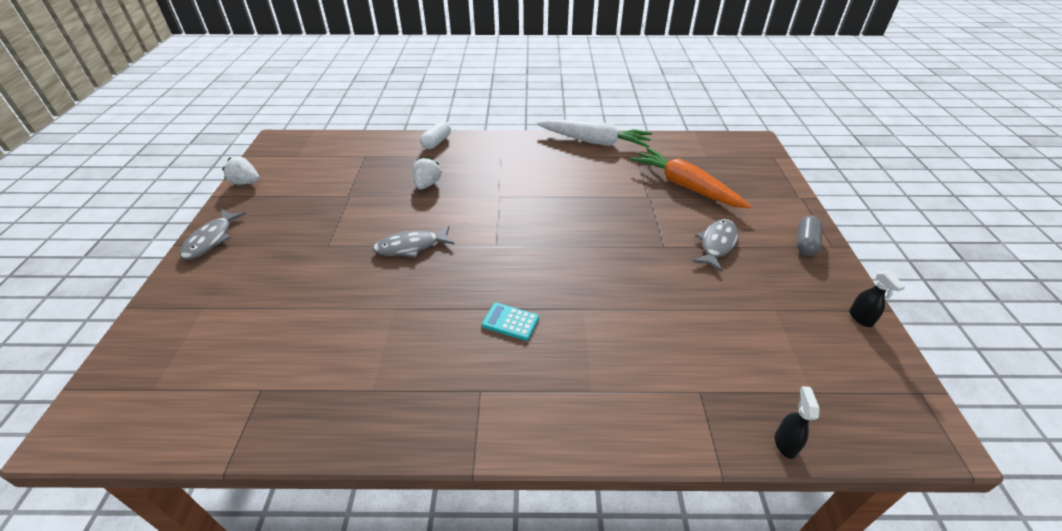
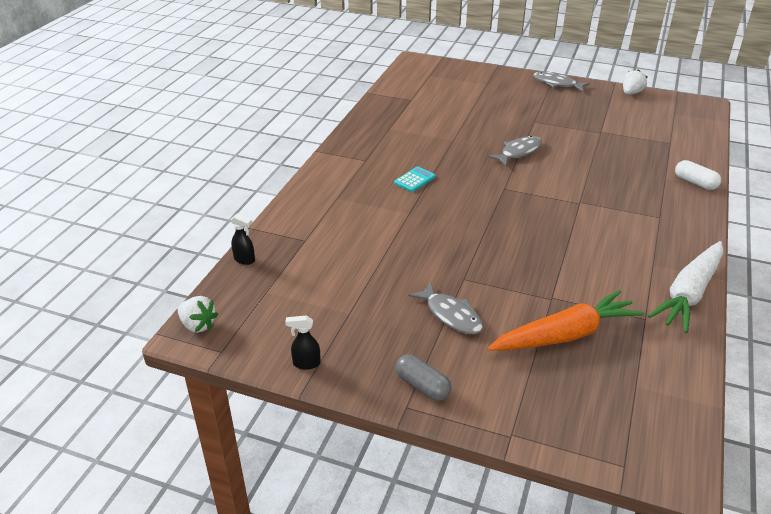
camera: 110 degrees right, 5 degrees down
(411, 246) = (518, 152): grey fish -> grey fish turned 45 degrees clockwise
(427, 184) = (610, 168): white strawberry -> white strawberry (198, 325)

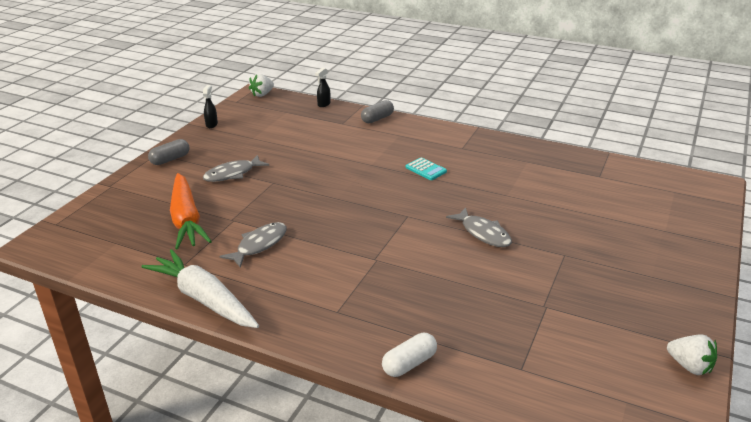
camera: 95 degrees right, 5 degrees down
(293, 214) = (377, 119): none -> grey capsule
(557, 84) = (693, 291): grey fish -> grey fish (259, 245)

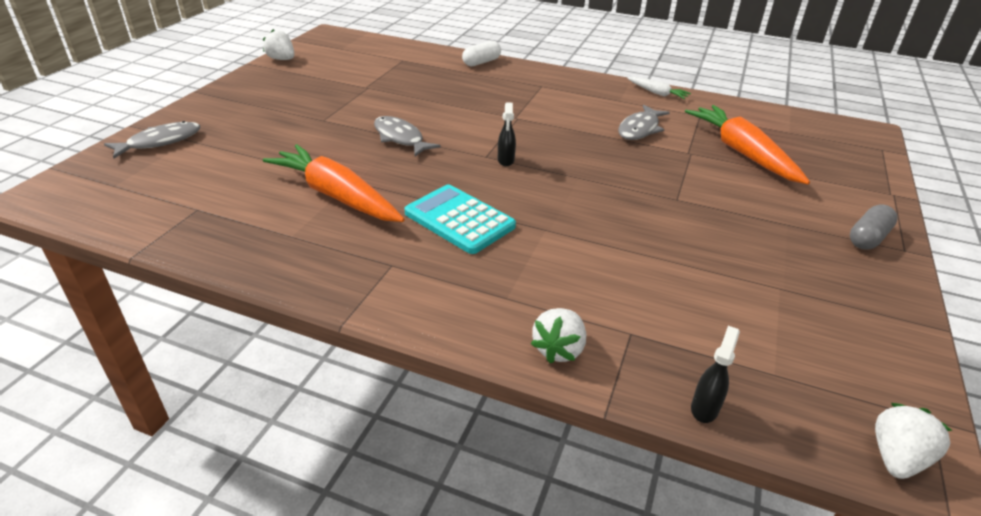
camera: 175 degrees right, 5 degrees up
(204, 299) = (657, 93): white carrot -> white carrot, size x0.48
(211, 124) = (895, 326): black spray bottle -> black spray bottle (506, 160)
(232, 174) = (745, 212): grey fish -> grey fish (160, 142)
(377, 119) = (559, 349): grey capsule -> white strawberry
(426, 169) = (459, 220): turquoise calculator -> turquoise calculator, size x1.75
(512, 184) = (336, 196): none -> orange carrot

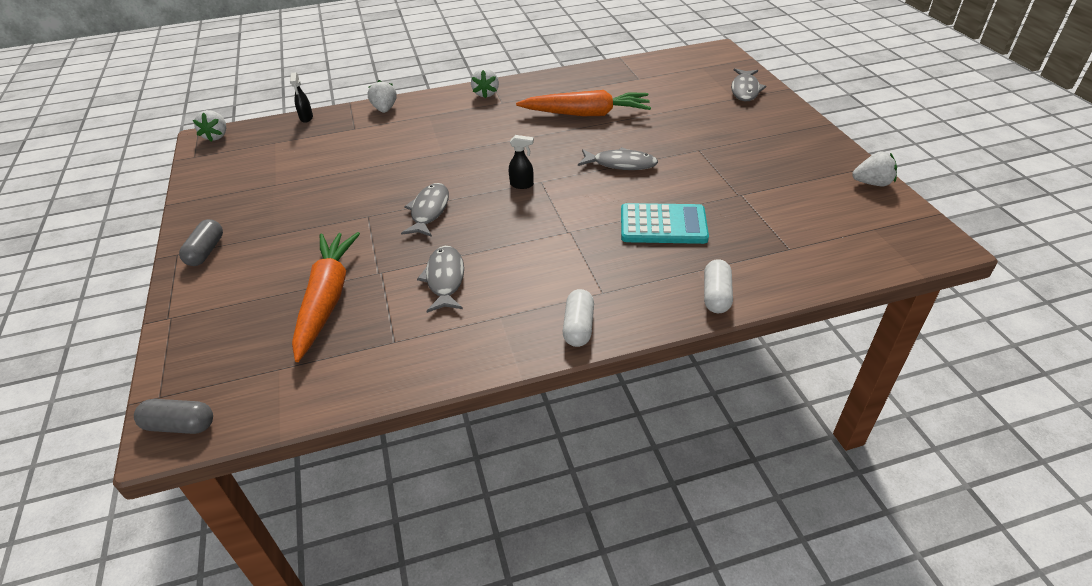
camera: 145 degrees right, 5 degrees up
(389, 292) = (486, 94): none -> white strawberry
(459, 220) = (498, 134): turquoise calculator -> turquoise calculator (663, 225)
(506, 160) = (522, 185): black spray bottle -> black spray bottle turned 135 degrees clockwise
(576, 80) = (578, 327): none -> white capsule
(613, 177) = (429, 211): none -> grey fish
(657, 93) = (467, 359): white carrot -> none
(742, 153) = (327, 299): orange carrot -> orange carrot turned 120 degrees counterclockwise
(861, 131) = (180, 425): none -> grey capsule

